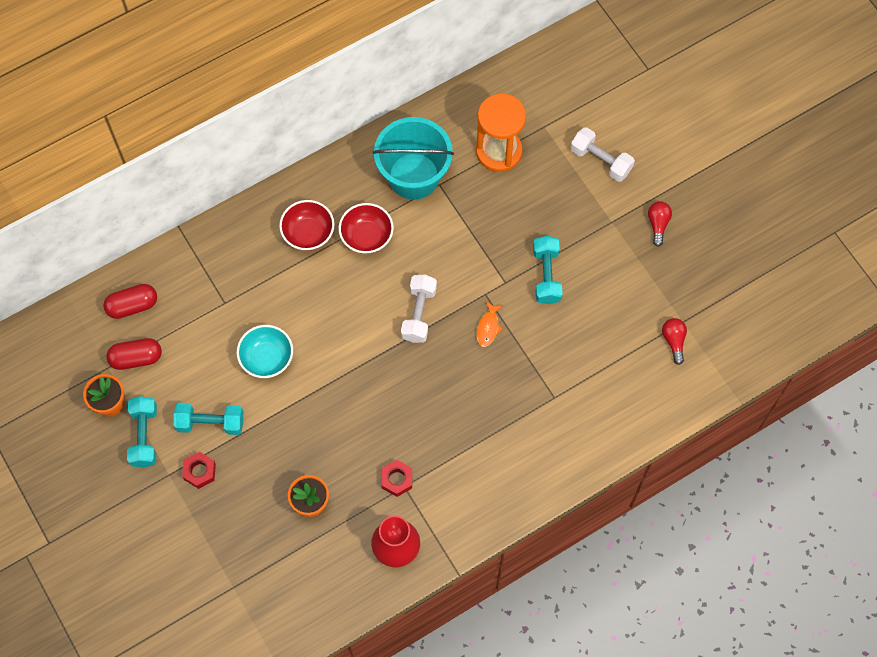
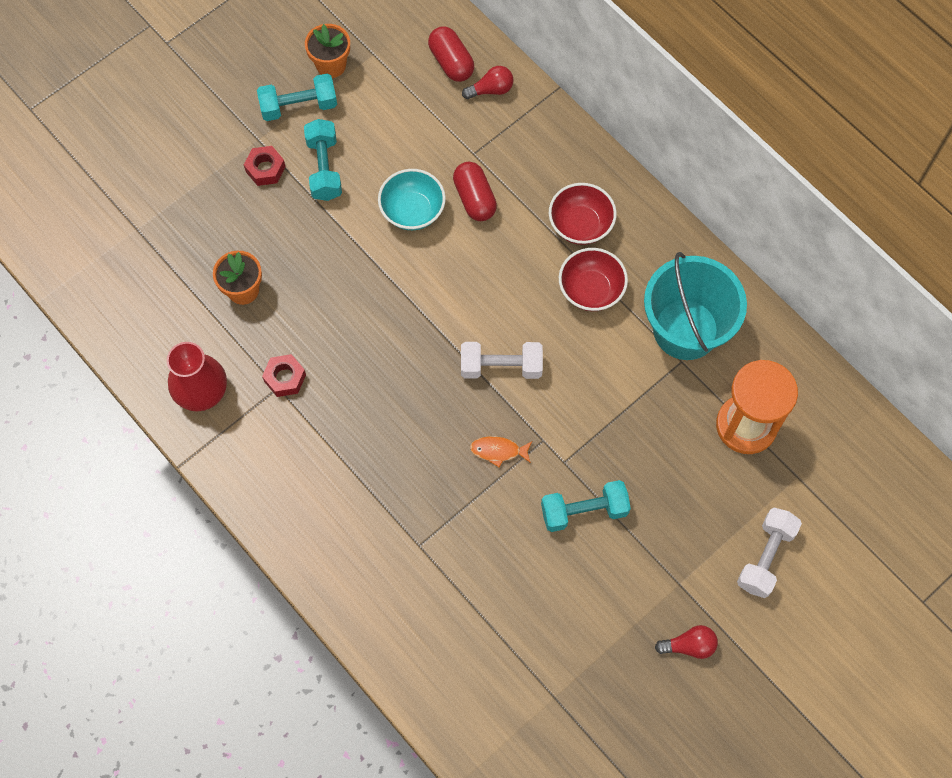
camera: 80 degrees right, 0 degrees up
(136, 358) = (389, 79): red capsule -> red capsule (474, 199)
(674, 341) = (524, 688): red light bulb -> red light bulb (491, 90)

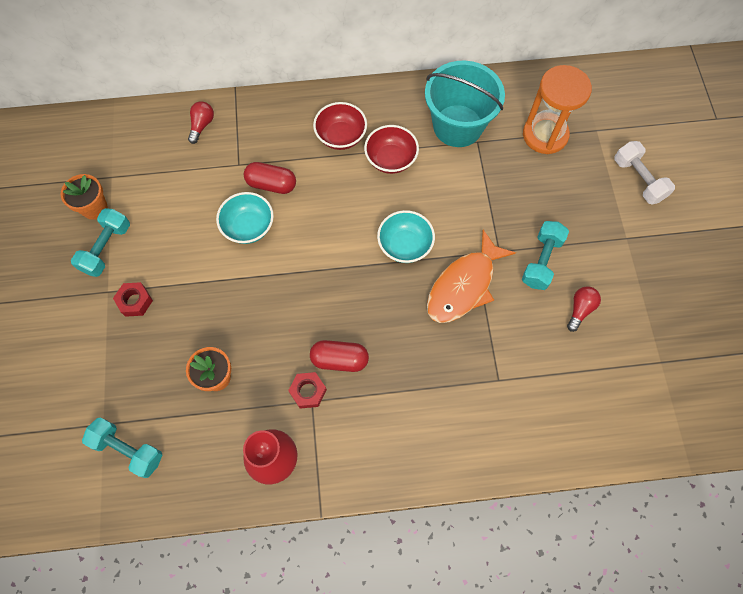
camera: 55 degrees left, 0 degrees up
(324, 168) = (169, 262): turquoise dumbbell -> turquoise dumbbell (128, 449)
(451, 62) = (161, 135): red capsule -> red capsule (339, 360)
(498, 451) = (464, 285): orange fish -> orange fish, size x2.22
(501, 367) = (405, 245): white dumbbell -> turquoise bowl
(689, 645) = (671, 259): red light bulb -> red light bulb (580, 309)

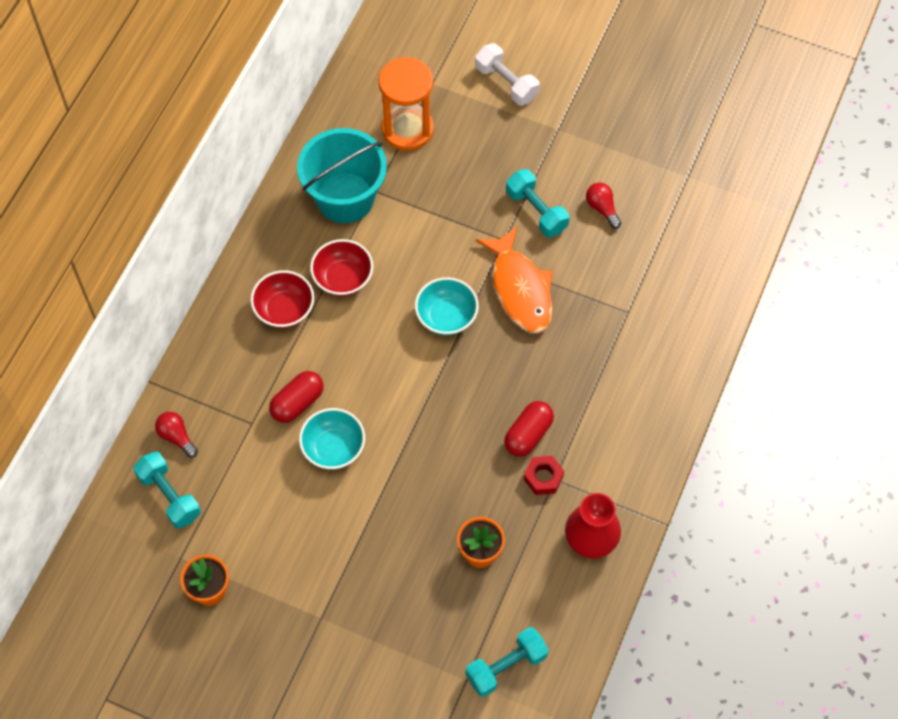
camera: 60 degrees left, 5 degrees down
(106, 248) = (268, 598): turquoise dumbbell -> turquoise dumbbell (169, 496)
(135, 301) = (349, 595): red nut -> none
(638, 179) = (506, 83): white dumbbell -> white dumbbell turned 45 degrees clockwise

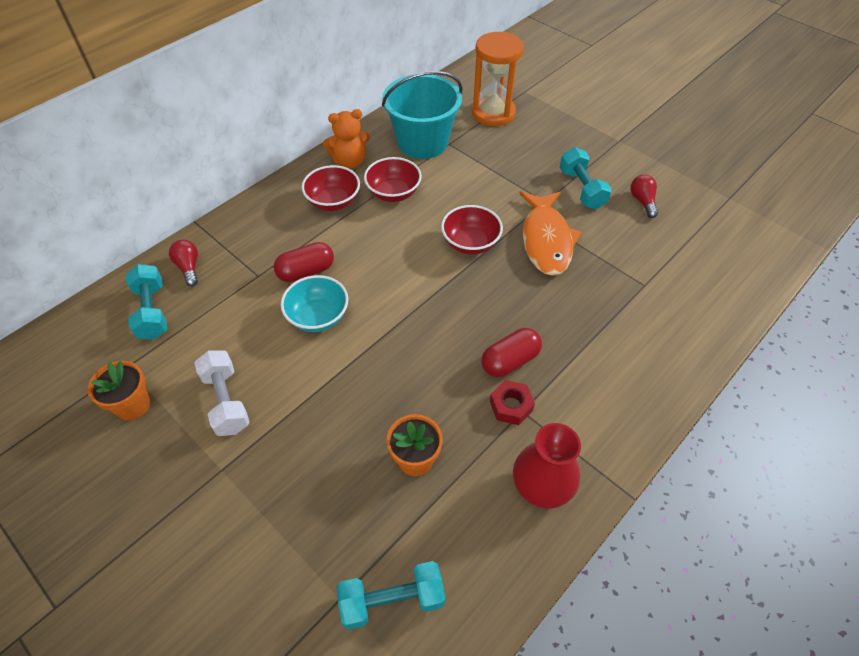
camera: 20 degrees right, 10 degrees down
(277, 250) = (350, 161): none -> orange teddy bear
(446, 317) = (470, 243): turquoise bowl -> red bowl
(506, 83) = (585, 103): white dumbbell -> white dumbbell (226, 401)

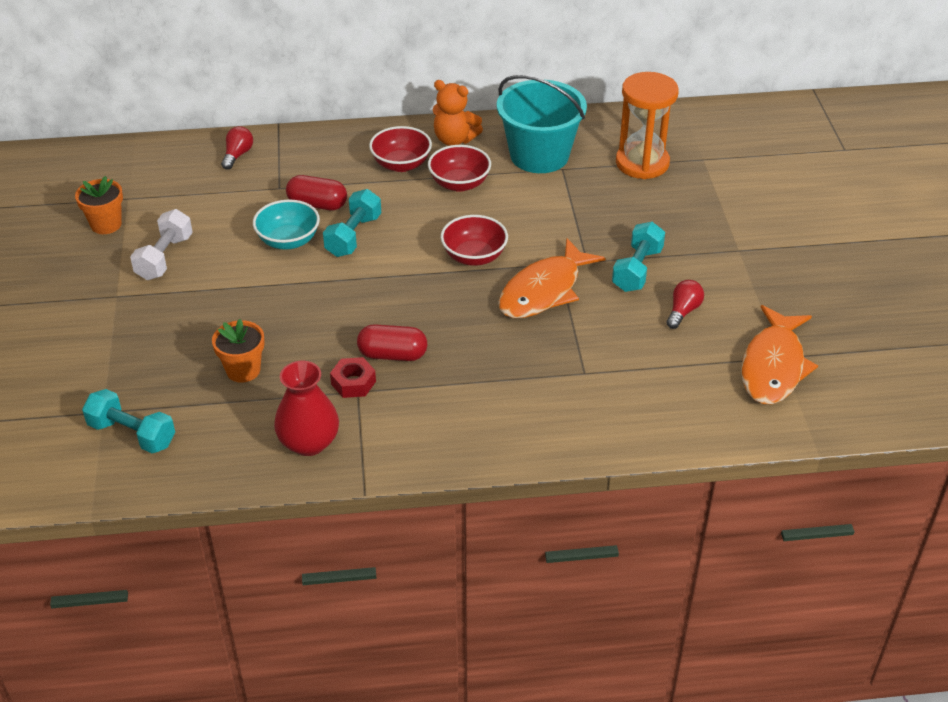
camera: 40 degrees right, 10 degrees down
(152, 311) = (181, 171): turquoise dumbbell -> turquoise dumbbell (353, 236)
(733, 207) = (773, 366): none -> orange fish

